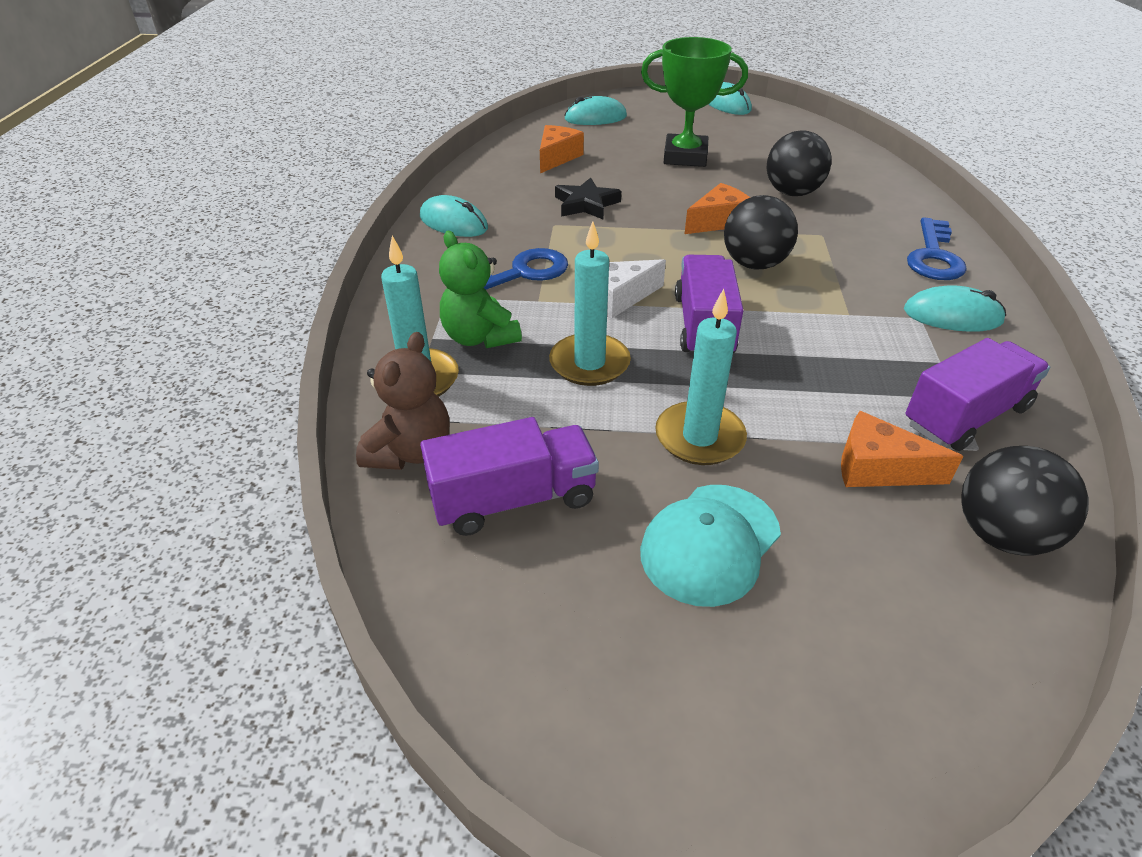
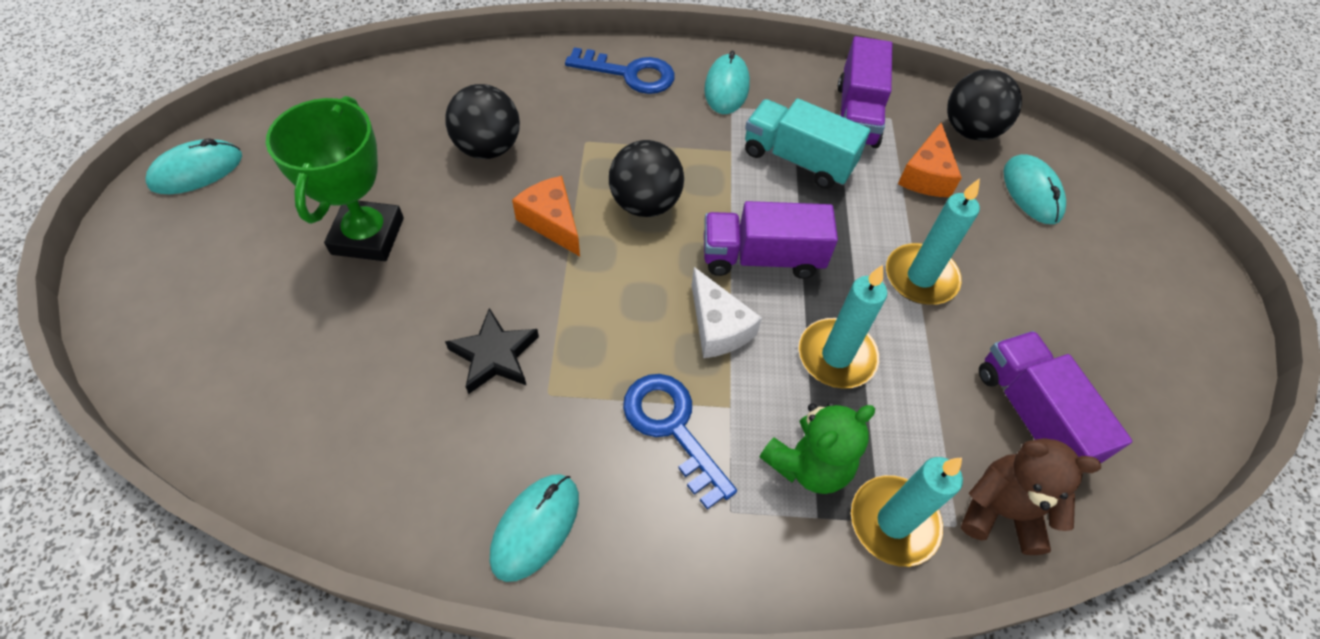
camera: 95 degrees left, 15 degrees up
(557, 157) = (334, 393): orange cheese -> none
(595, 118) = (189, 338): turquoise mouse -> turquoise mouse (1032, 192)
(710, 543) = (1031, 283): turquoise cap -> none
(856, 360) = (798, 160): none -> turquoise truck
(966, 416) = (857, 115): purple truck -> purple truck turned 135 degrees counterclockwise

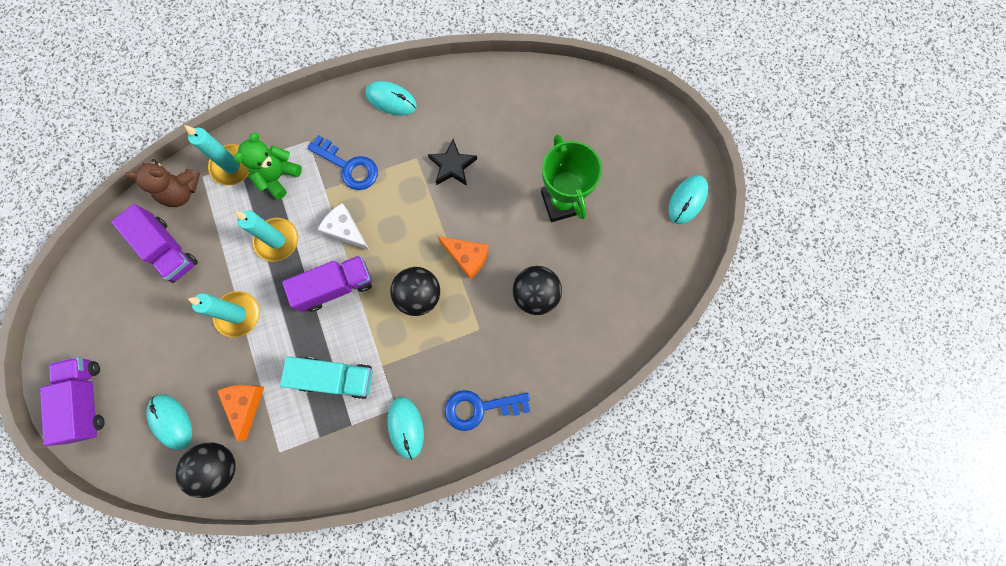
camera: 160 degrees right, 20 degrees up
(535, 527) = (391, 100): turquoise mouse -> turquoise mouse turned 75 degrees counterclockwise
(857, 115) = (304, 443): purple truck -> purple truck (87, 400)

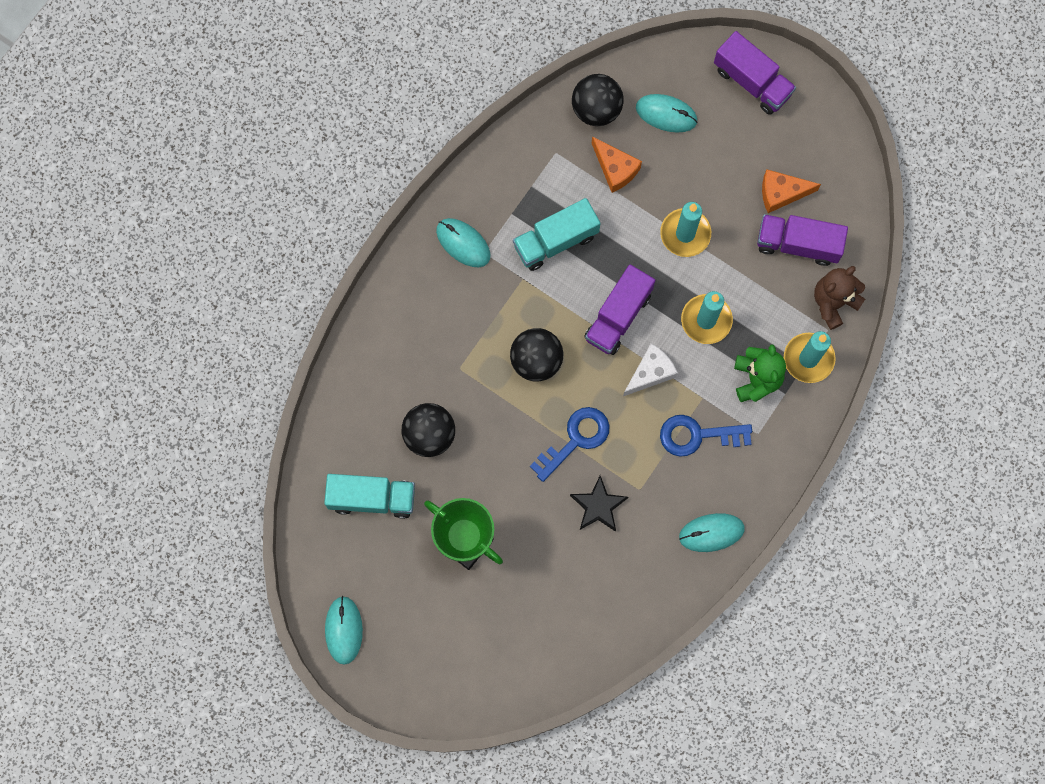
camera: 145 degrees right, 0 degrees up
(346, 230) = (650, 373): white cheese -> white cheese turned 45 degrees counterclockwise
(467, 257) = (518, 426): orange cheese -> orange cheese (781, 193)
(480, 408) = (410, 302): blue key -> blue key (575, 439)
(608, 277) = (372, 498): none -> turquoise truck

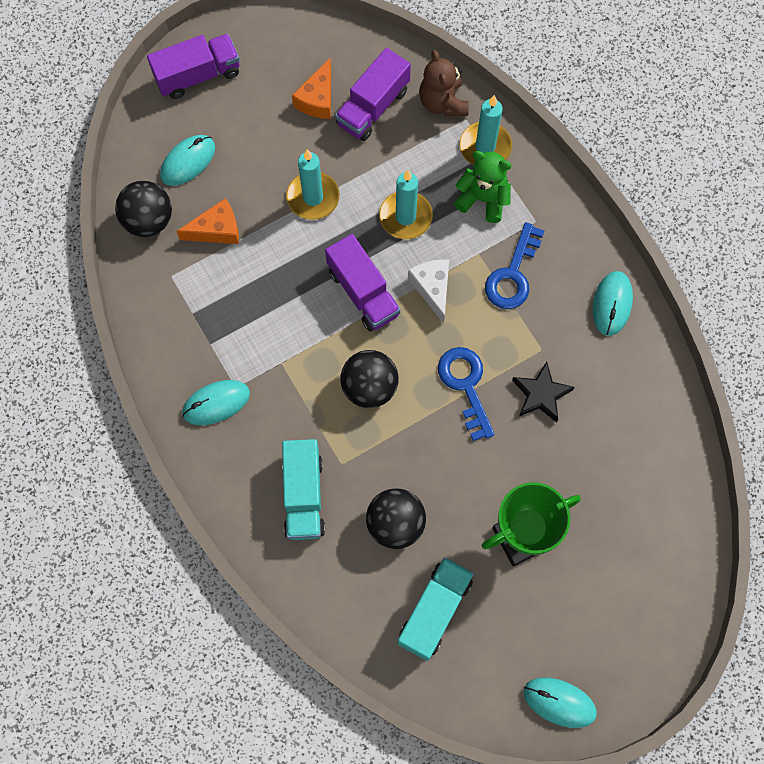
camera: 65 degrees left, 5 degrees down
(555, 241) = (259, 315): turquoise truck -> turquoise truck (303, 495)

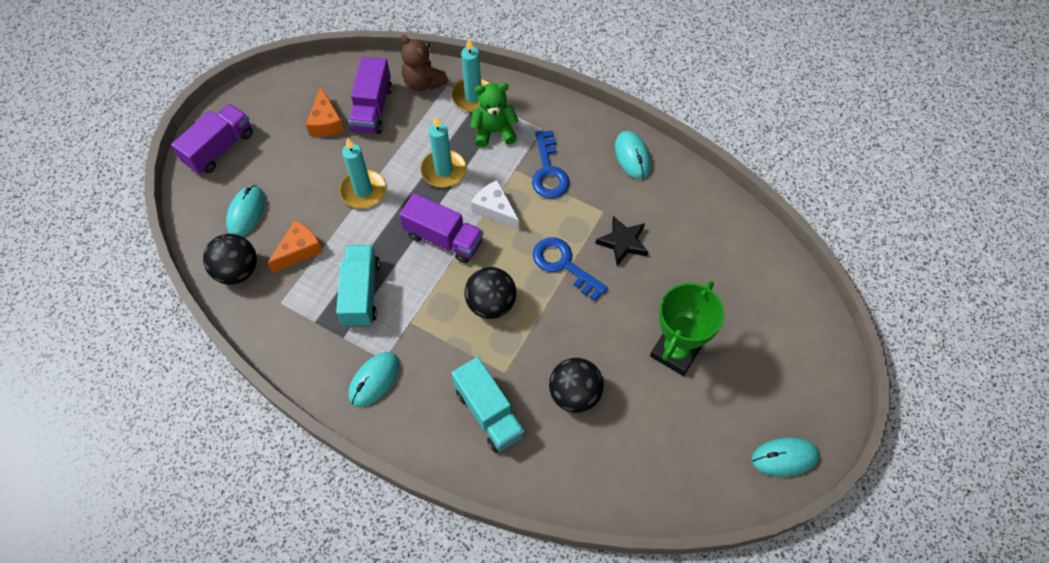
camera: 30 degrees left, 10 degrees down
(434, 611) = (647, 443): turquoise truck -> turquoise truck (361, 293)

